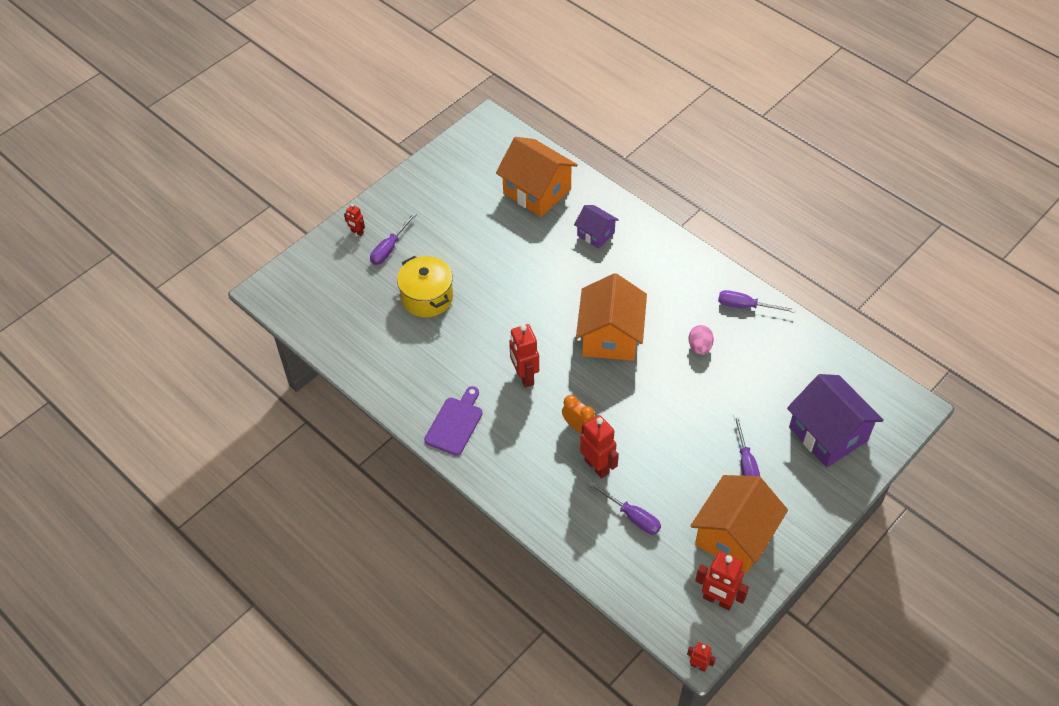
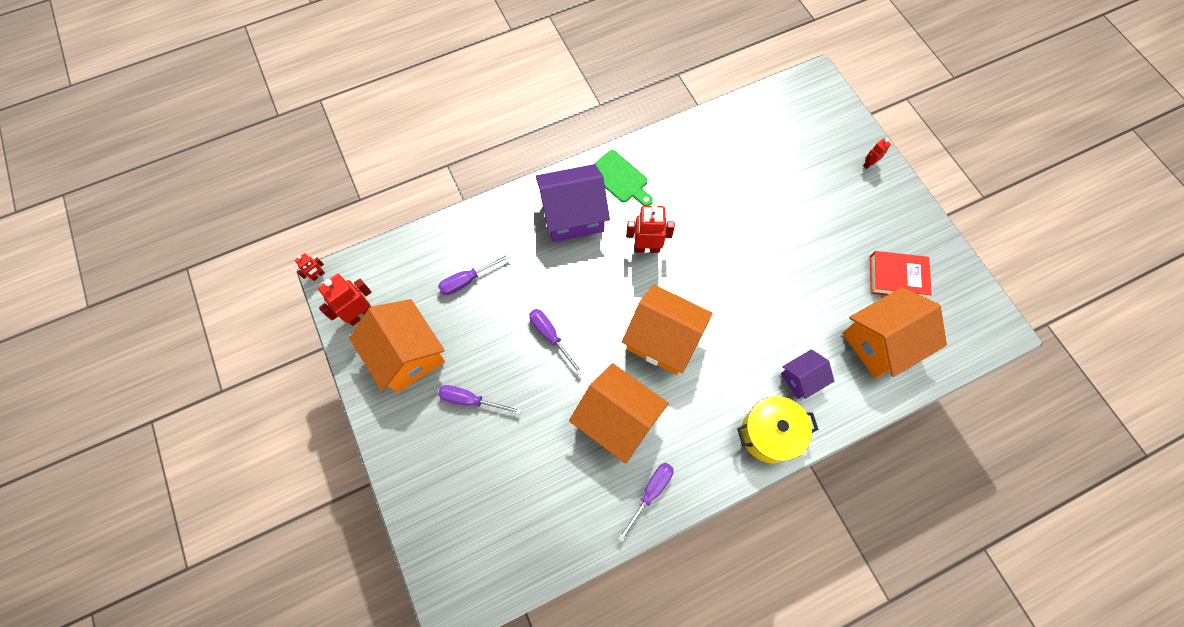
camera: 110 degrees right, 15 degrees up
(389, 248) = (839, 185): purple screwdriver -> purple screwdriver (550, 336)
(427, 297) = (768, 198): yellow pot -> yellow pot (769, 434)
(455, 423) = (620, 178): purple cutting board -> green cutting board
(470, 192) = (897, 277): none -> red book
(578, 427) = (574, 272): orange clock -> none
(597, 466) = (528, 272): red robot -> none
(699, 347) = (617, 419): pink egg -> orange house
(828, 434) = (464, 497): purple house -> purple house (573, 215)

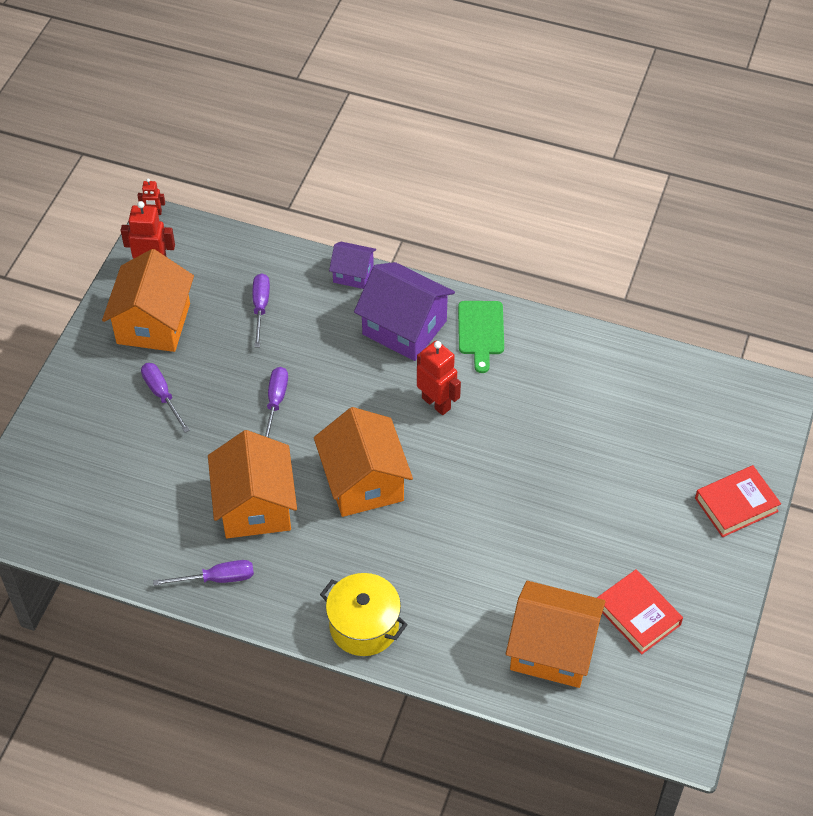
camera: 45 degrees right, 15 degrees down
(468, 280) = (260, 307): purple screwdriver -> purple screwdriver turned 75 degrees clockwise
(801, 379) = (444, 612): purple house -> purple house (353, 274)
(868, 164) = (736, 505): red robot -> red book

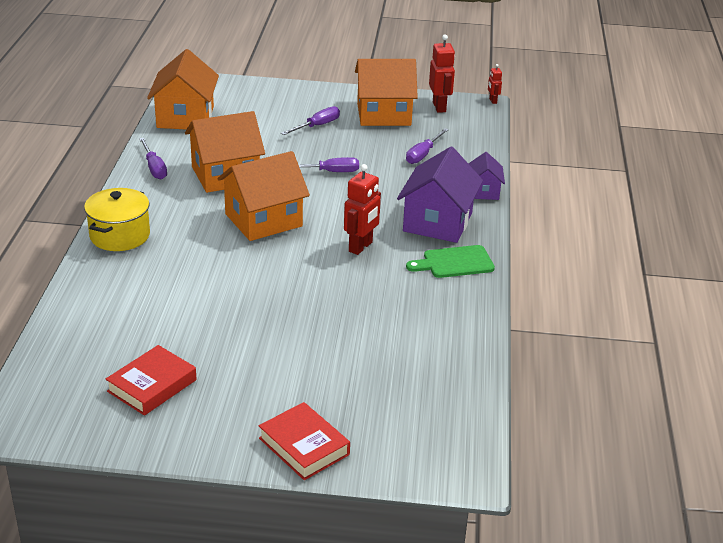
camera: 75 degrees right, 20 degrees down
(260, 307) = (423, 154): purple screwdriver -> purple screwdriver turned 135 degrees clockwise
(552, 649) = (107, 336): orange house -> orange house (185, 117)

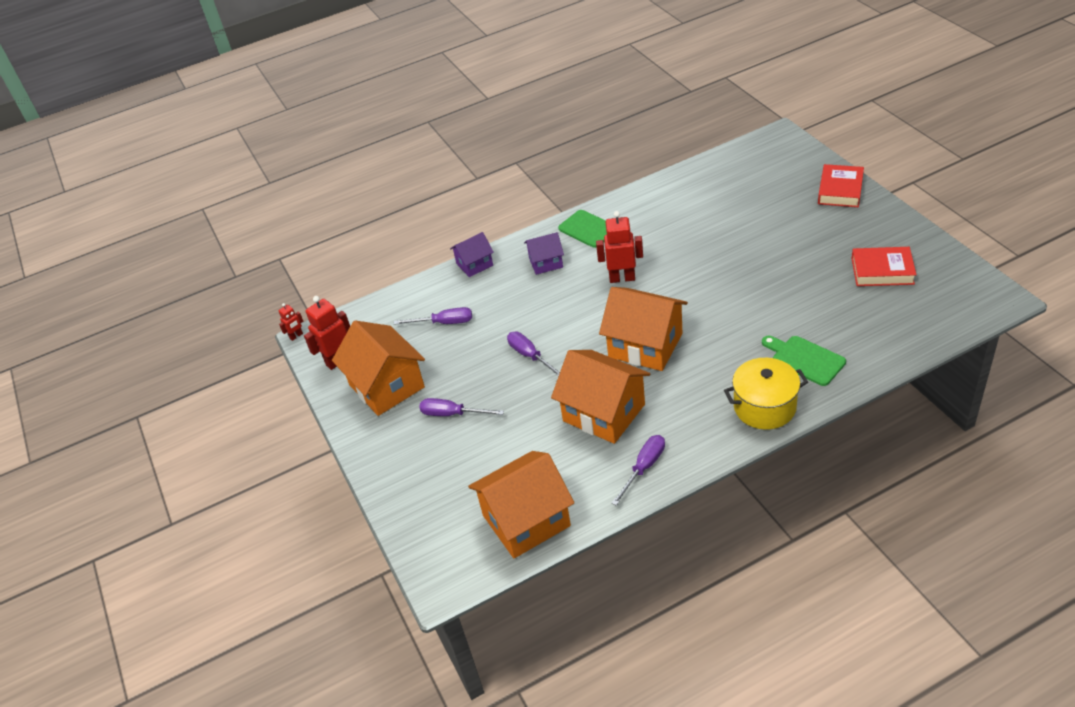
camera: 115 degrees left, 10 degrees up
(130, 278) = (805, 359): none -> green cutting board
(437, 222) = (546, 262): purple house -> purple house, size x0.54

